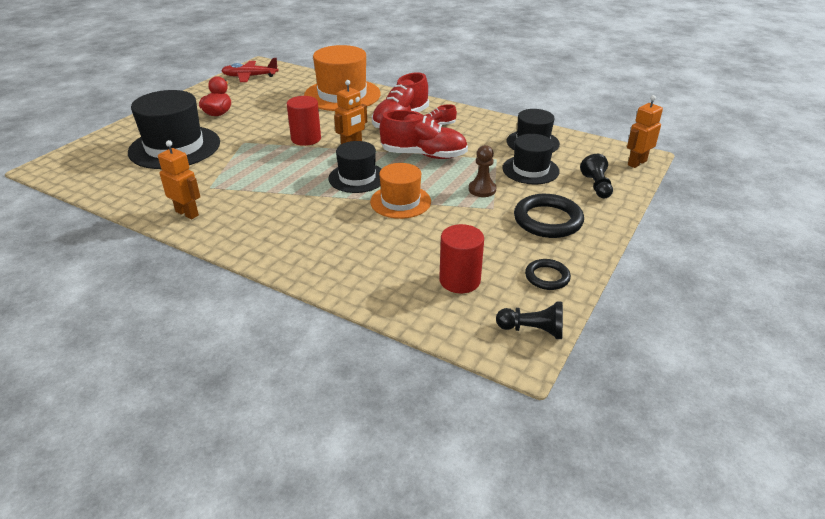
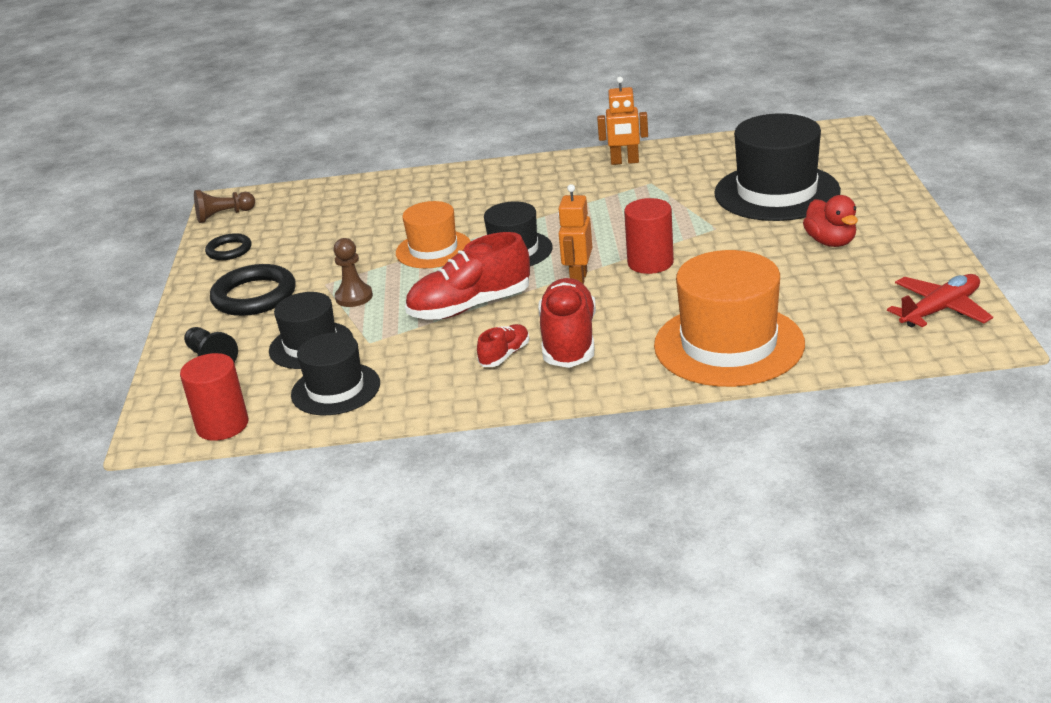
camera: 150 degrees right, 5 degrees down
(459, 280) = (308, 219): red cylinder -> red cylinder (222, 425)
(533, 330) = (223, 215): black pawn -> brown pawn
(636, 163) = (162, 419): orange robot -> none

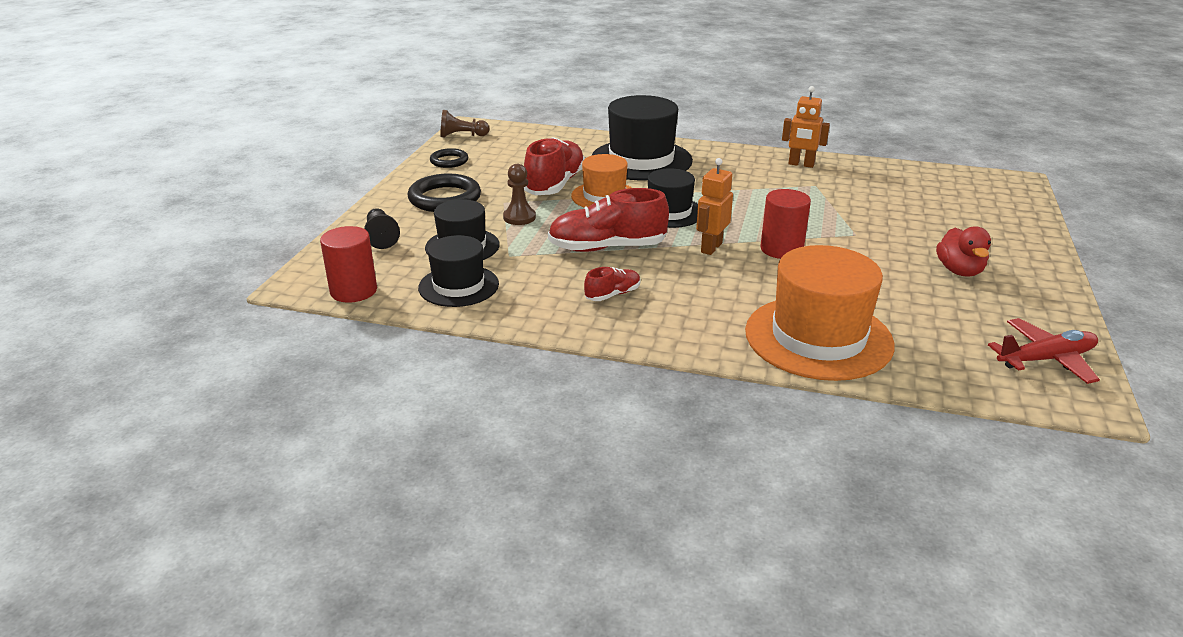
camera: 15 degrees right, 0 degrees up
(569, 341) = (674, 297): red shoe -> red shoe (555, 184)
(777, 192) = (926, 217): black hat -> black hat (641, 160)

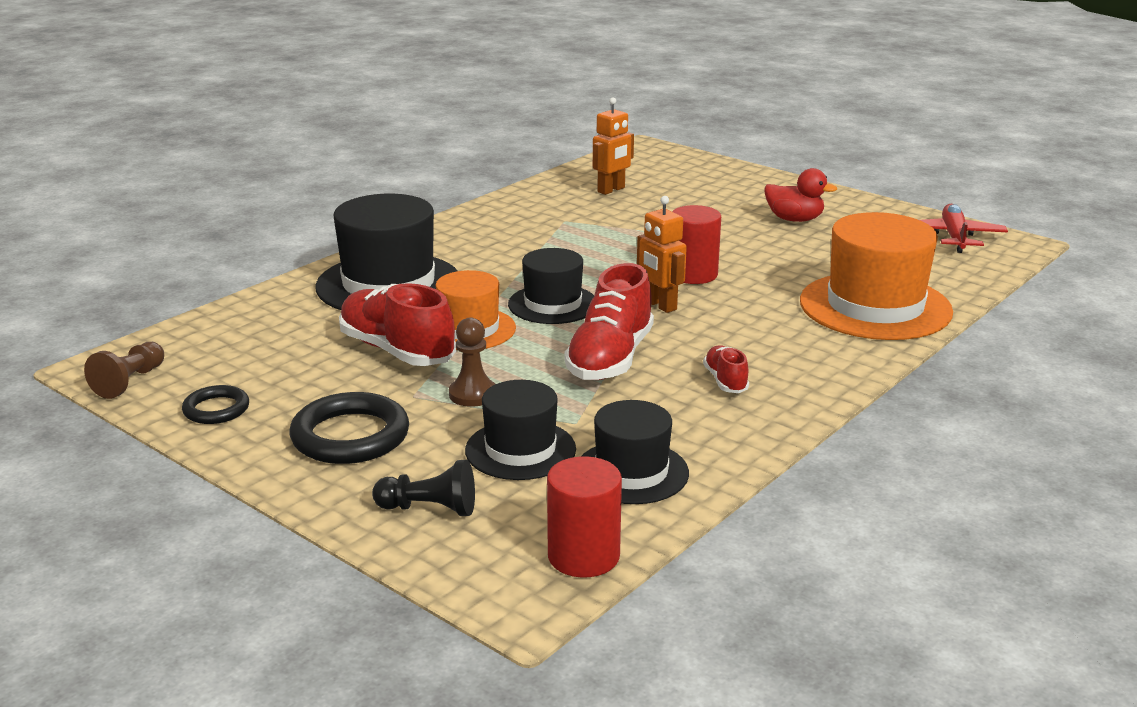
camera: 65 degrees left, 5 degrees down
(801, 164) = (506, 212): orange robot -> orange robot (611, 190)

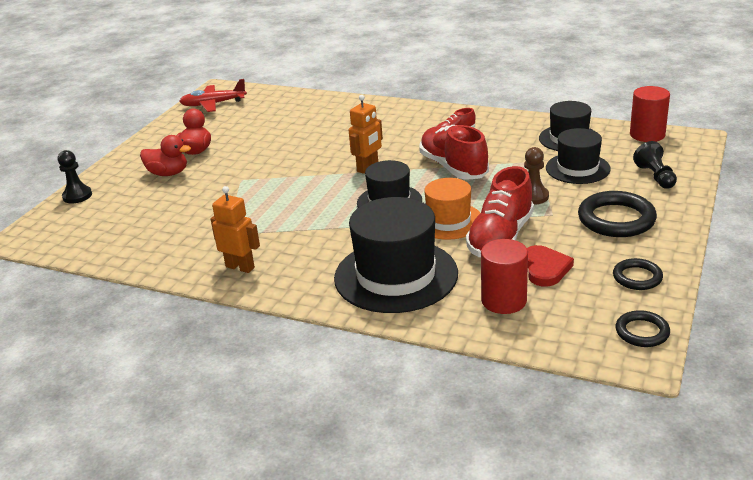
camera: 105 degrees left, 5 degrees up
(130, 382) = (642, 332): brown pawn -> black ring
(303, 361) = (545, 268): none -> red heart
(610, 358) = (453, 167): red shoe -> red shoe turned 120 degrees counterclockwise
(611, 190) = (145, 229): orange robot -> orange robot (240, 267)
(693, 274) = (312, 166): red cylinder -> red cylinder (504, 300)
(717, 166) = (77, 196): none -> black pawn
(739, 204) = (168, 173): none -> red duck
(875, 306) = (331, 112): orange hat -> none

